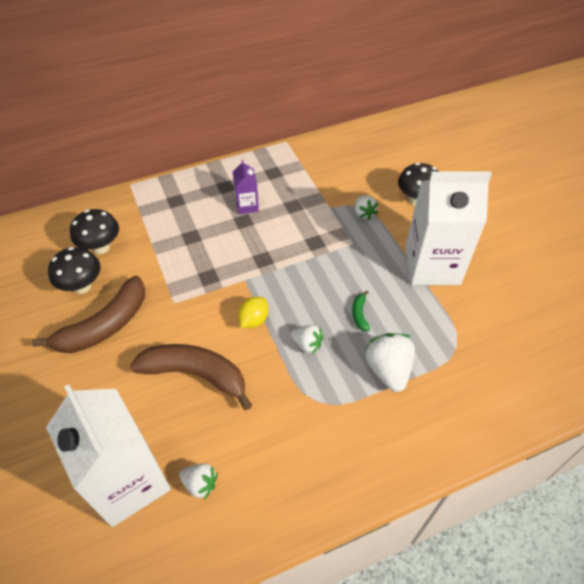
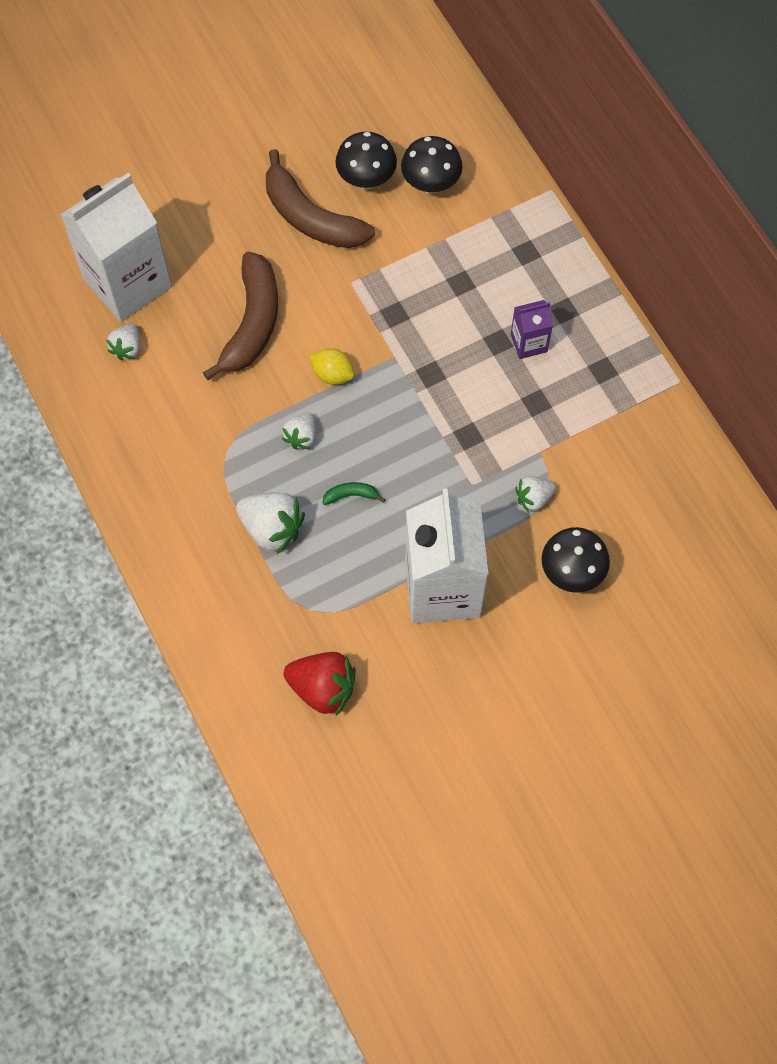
camera: 85 degrees right, 15 degrees up
(388, 370) = (272, 528): white strawberry -> white strawberry turned 45 degrees clockwise
(519, 343) = (322, 688): none -> red strawberry

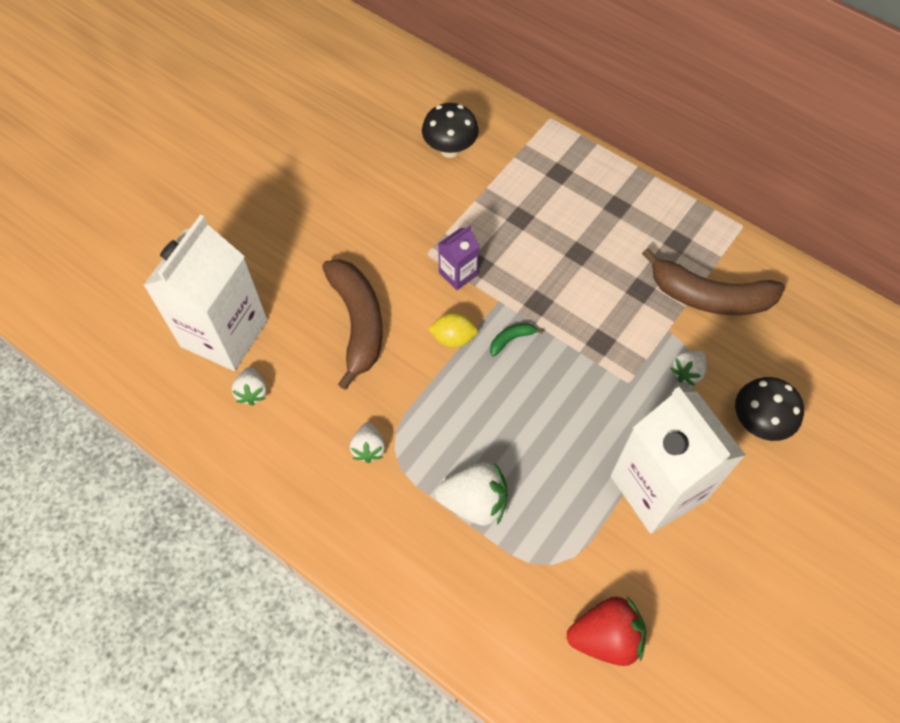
camera: 25 degrees left, 5 degrees down
(301, 436) = (455, 405): white strawberry -> white strawberry (368, 448)
(311, 217) = (362, 214): brown banana -> brown banana (709, 297)
(351, 495) = (529, 438): green banana -> green banana (511, 339)
(366, 179) = (394, 166): black mushroom -> none
(528, 343) = (604, 244): purple carton -> purple carton (458, 274)

